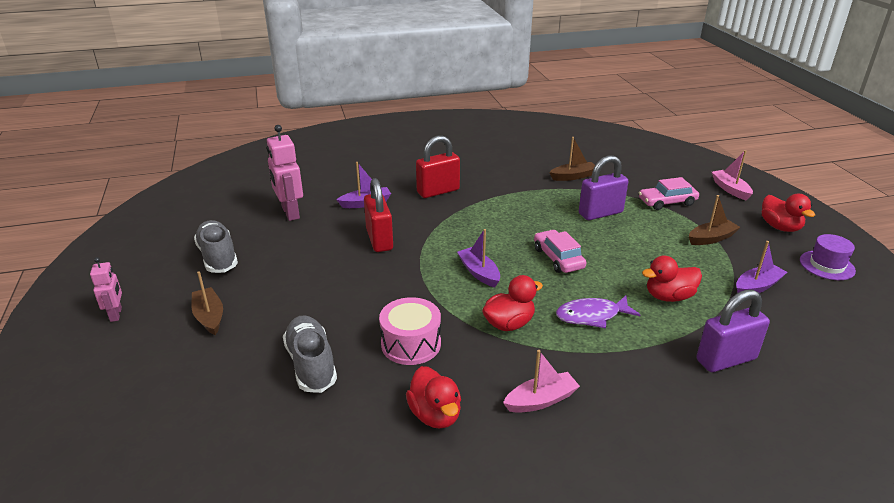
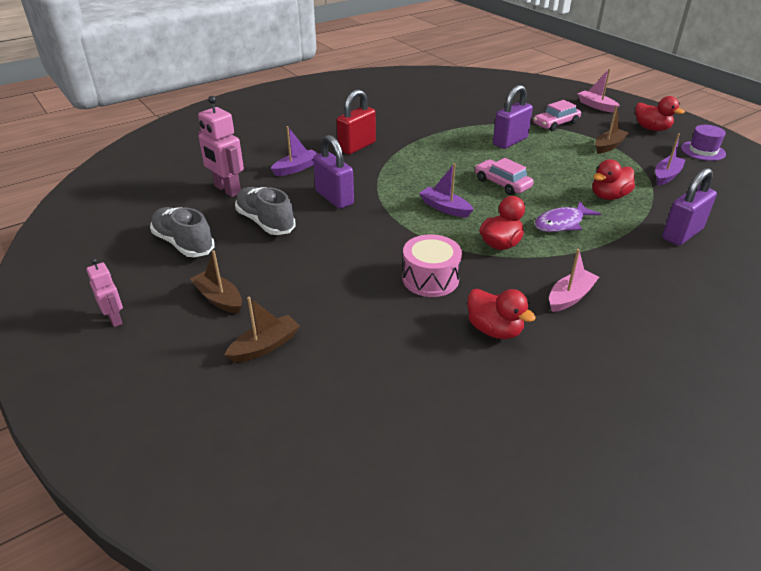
camera: 20 degrees left, 5 degrees up
(311, 364) = (353, 316): grey shoe -> grey shoe (265, 222)
(379, 240) = (334, 198): red padlock -> purple padlock
(573, 176) = (466, 115): brown boat -> brown boat (265, 346)

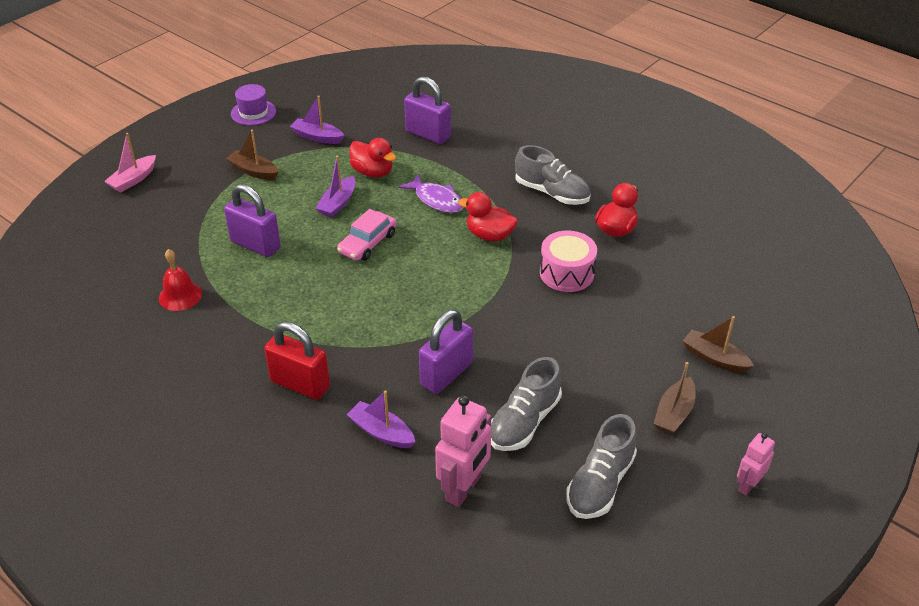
camera: 105 degrees left, 5 degrees up
(445, 208) = (436, 279): purple boat -> purple boat (338, 203)
(460, 116) = (180, 296): none -> red bell
(555, 124) = (195, 211): pink car -> none
(570, 297) = (552, 193): pink boat -> grey shoe
(651, 129) = (200, 141): red duck -> none

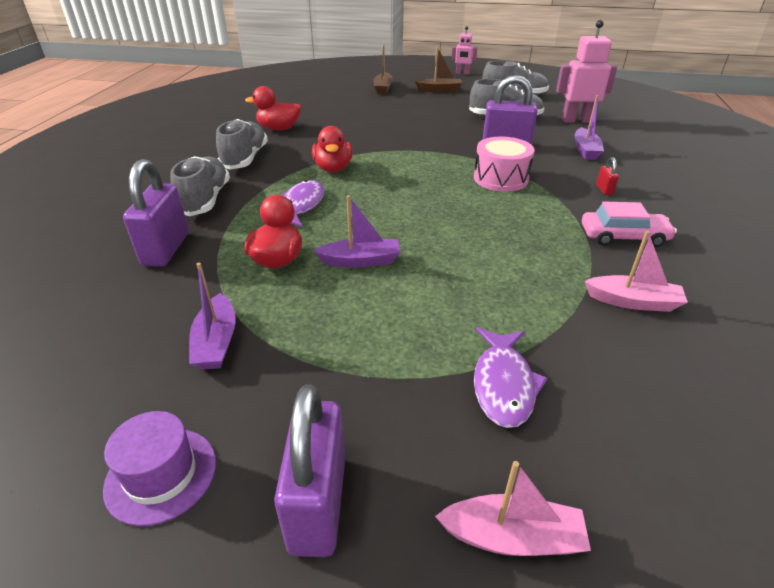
camera: 120 degrees left, 5 degrees down
(180, 296) = (632, 302): red bell -> pink boat
(190, 212) = (503, 385): none -> purple fish
(253, 171) = (352, 368): brown boat -> none
(255, 245) = (492, 288): purple padlock -> purple padlock (318, 504)
(300, 384) = (604, 190): red padlock -> red padlock, size x0.43
(367, 243) = (407, 219): pink car -> pink car (623, 236)
(486, 160) = (205, 200): none -> grey shoe
(566, 273) = (350, 133): pink drum -> pink drum (500, 178)

